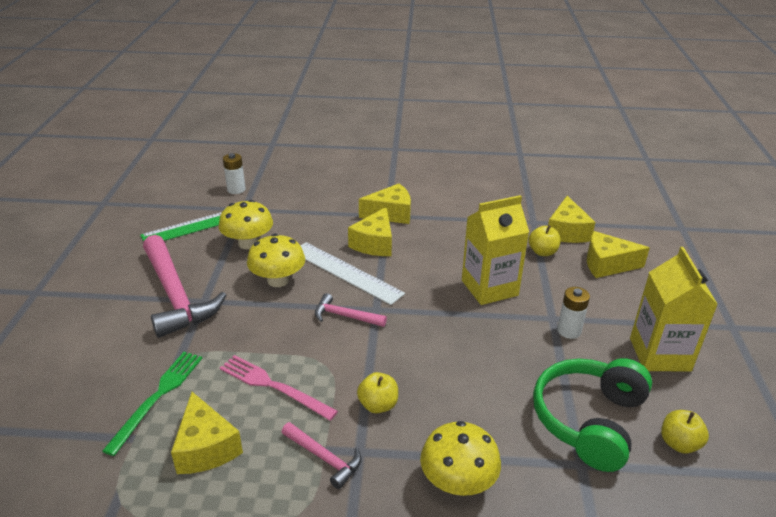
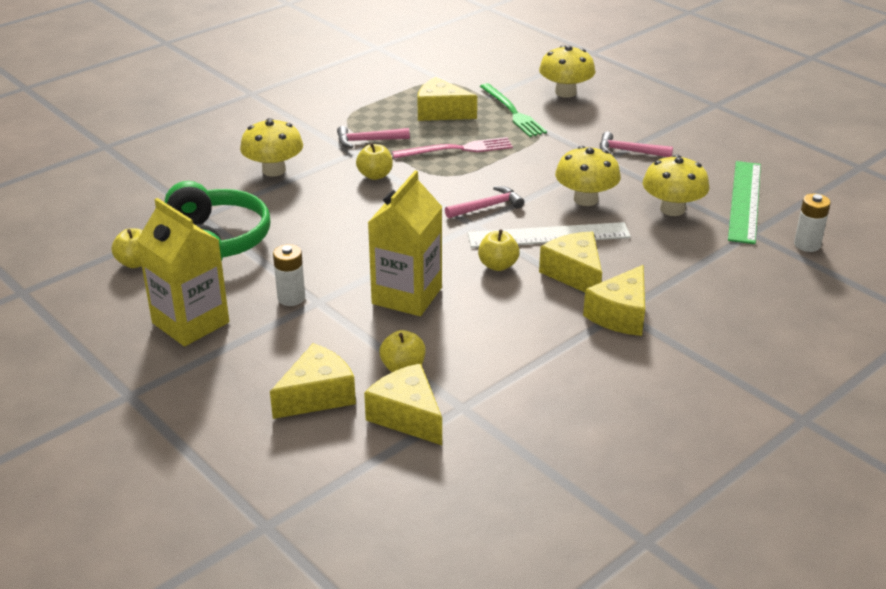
camera: 135 degrees right, 0 degrees up
(76, 387) = (565, 92): none -> yellow mushroom
(176, 295) = (629, 151): pink hammer -> pink hammer, size x0.48
(407, 273) = (498, 265): none -> yellow apple

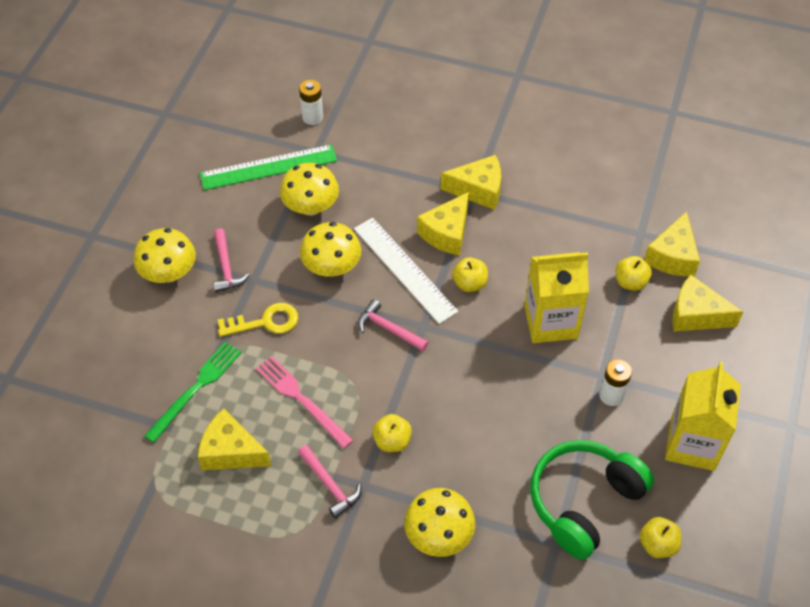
camera: 120 degrees left, 20 degrees up
(441, 112) = (231, 451): yellow cheese -> yellow cheese turned 120 degrees clockwise
(551, 153) = (265, 322): none -> yellow key
(565, 92) = (126, 362): yellow mushroom -> yellow mushroom (169, 273)

